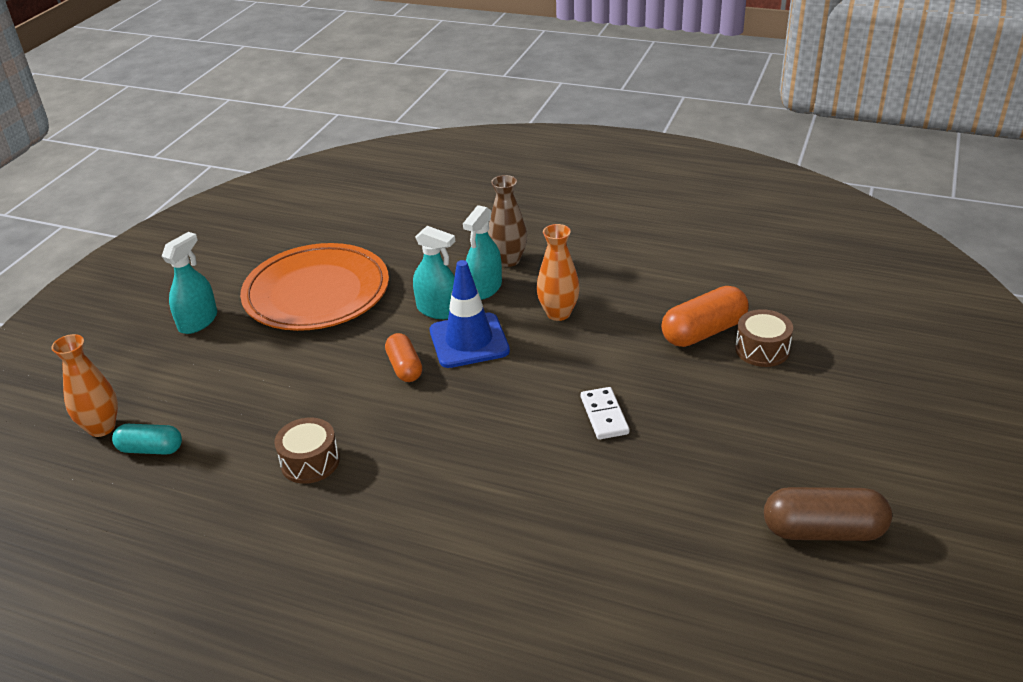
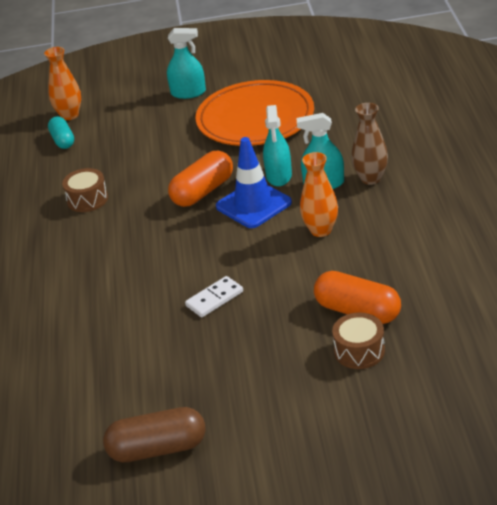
camera: 65 degrees right, 0 degrees up
(404, 367) = (203, 191): orange capsule -> orange capsule, size x1.56
(823, 531) = (157, 449): brown capsule -> brown capsule turned 75 degrees counterclockwise

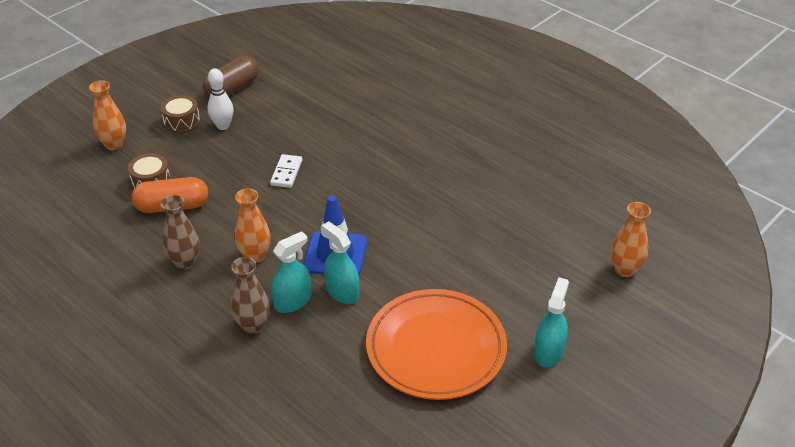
camera: 135 degrees right, 5 degrees up
(63, 140) = (587, 241): turquoise capsule -> none
(87, 199) = (481, 200): brown drum -> brown drum (182, 122)
(188, 93) = (548, 352): turquoise spray bottle -> turquoise spray bottle turned 150 degrees clockwise
(203, 191) = (393, 247): orange capsule -> none
(221, 392) = (223, 126): none -> white bowling pin
(367, 427) = (114, 145): none -> orange vase
(387, 249) = (185, 262): none -> brown vase

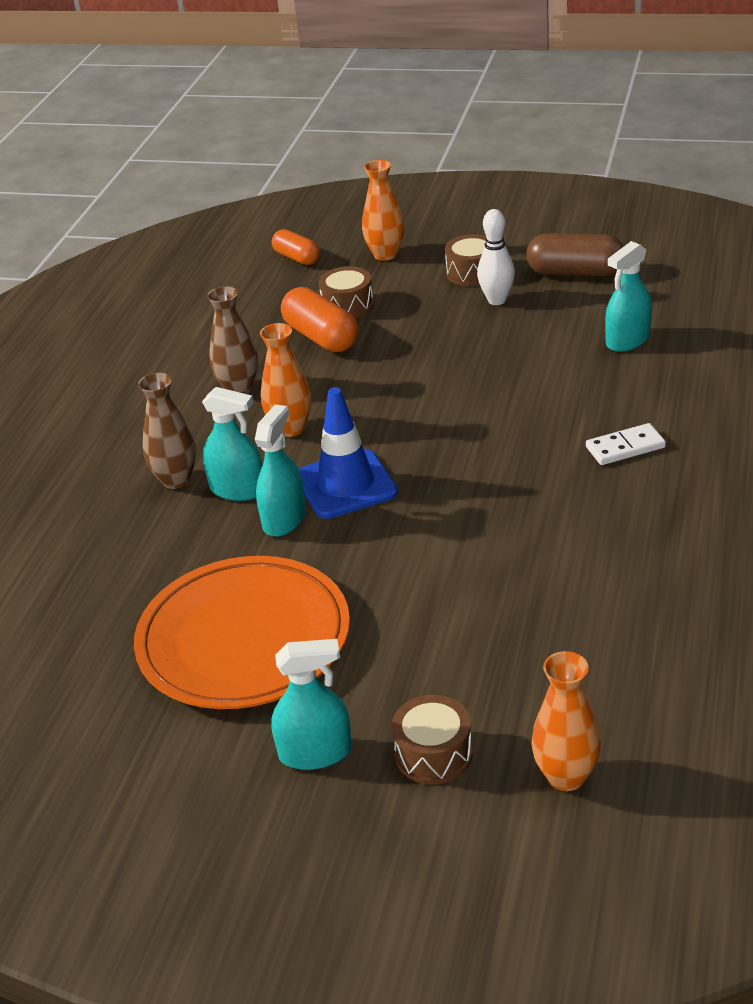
camera: 65 degrees right, 5 degrees down
(64, 181) = (297, 258): none -> orange capsule
(286, 173) = (460, 382): white domino -> white domino (625, 447)
(318, 102) = (627, 340): none -> turquoise spray bottle
(580, 308) = (433, 754): none -> brown drum

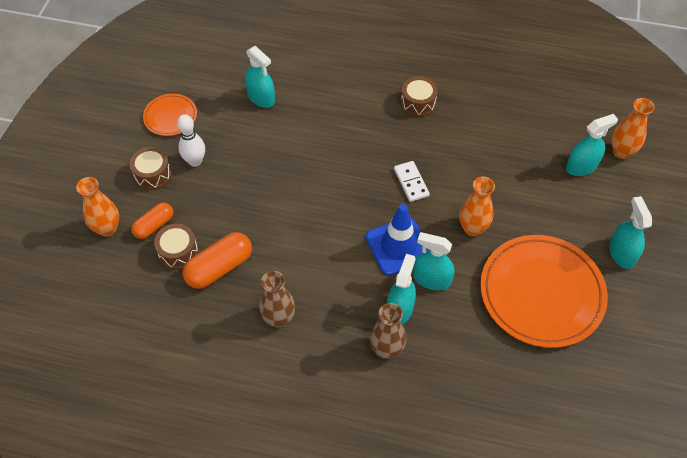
camera: 95 degrees left, 20 degrees up
(290, 428) = (333, 281): orange vase -> orange vase (472, 228)
(297, 258) = (92, 291): orange capsule -> orange capsule (154, 225)
(433, 754) = (615, 202): brown drum -> brown drum (418, 103)
(521, 709) = (581, 166): none -> turquoise spray bottle
(575, 272) = (170, 117): brown capsule -> orange plate
(625, 447) = (372, 109): white domino -> white domino (411, 182)

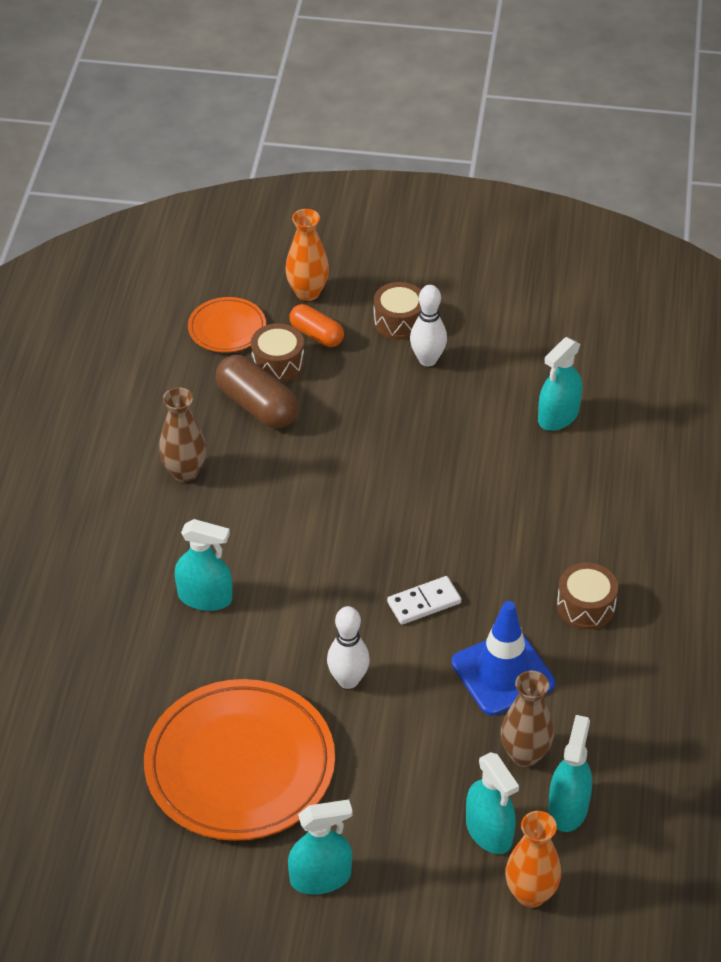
camera: 85 degrees right, 10 degrees down
(170, 117) = (503, 324): orange plate -> orange plate (227, 328)
(219, 267) = (257, 406): orange capsule -> brown capsule
(386, 349) = (143, 586): brown vase -> brown vase (524, 755)
(398, 246) = (307, 592): blue traffic cone -> blue traffic cone (503, 673)
(431, 279) = (255, 632): turquoise spray bottle -> turquoise spray bottle (568, 808)
(472, 228) = (348, 680): orange vase -> white bowling pin

